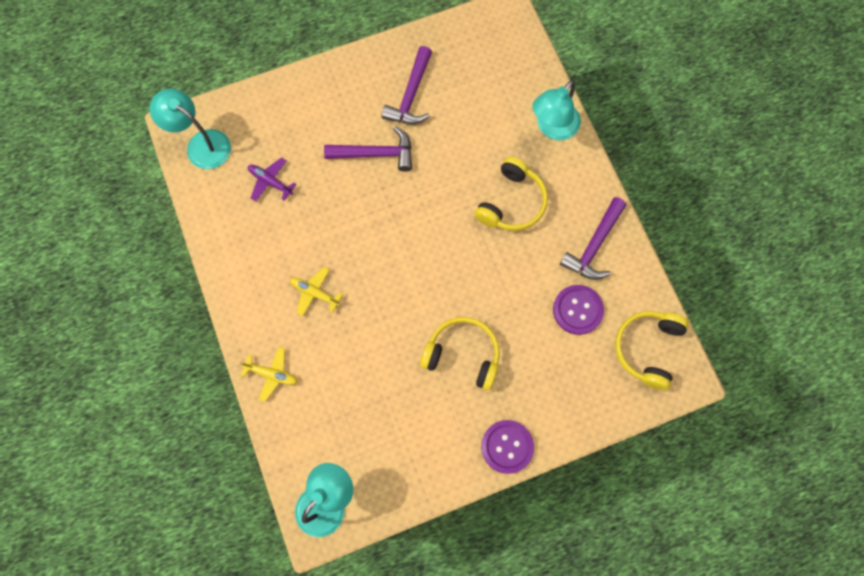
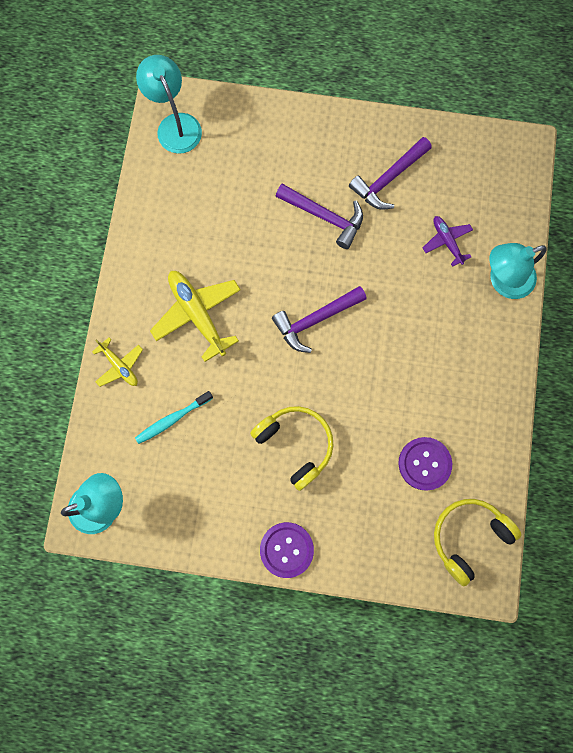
camera: 30 degrees right, 5 degrees up
(270, 182) = (216, 192): purple plane -> purple plane (446, 241)
(315, 293) = (197, 314): yellow plane -> yellow plane, size x1.77
(345, 393) = (173, 419): none -> turquoise toothbrush
(512, 202) = (422, 330): yellow headphones -> none
(594, 245) = (476, 412): purple hammer -> purple hammer (315, 319)

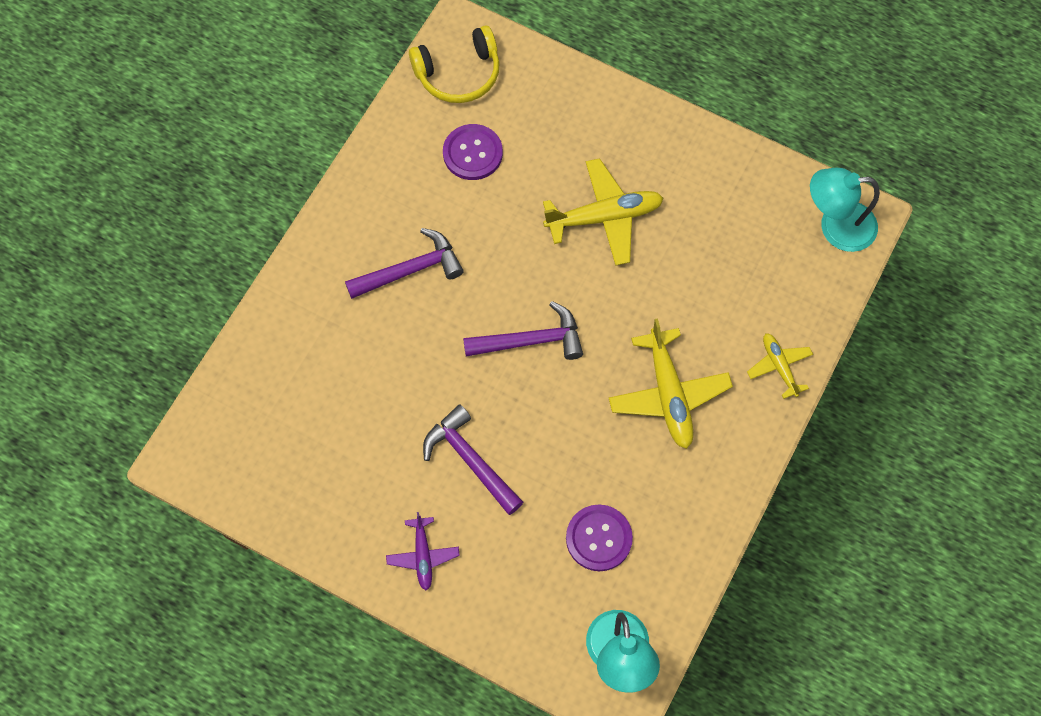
camera: 160 degrees left, 10 degrees down
(173, 419) = (733, 288): turquoise toothbrush -> none
(286, 549) = (651, 122): purple button -> purple button (599, 538)
(295, 444) = (604, 217): yellow headphones -> yellow plane
(388, 179) = (370, 480): purple hammer -> purple hammer (410, 270)
(446, 241) = (335, 377): purple plane -> purple plane (423, 556)
(503, 281) = (292, 310): turquoise lamp -> none

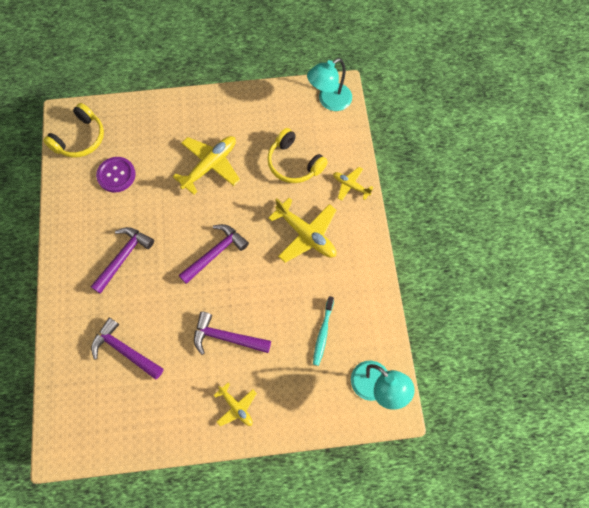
camera: 35 degrees left, 0 degrees up
(335, 391) = (125, 350): none -> purple hammer
(423, 556) = (236, 407): purple plane -> yellow plane
(599, 538) = (323, 333): purple button -> turquoise toothbrush
(722, 285) = (294, 163): none -> yellow headphones

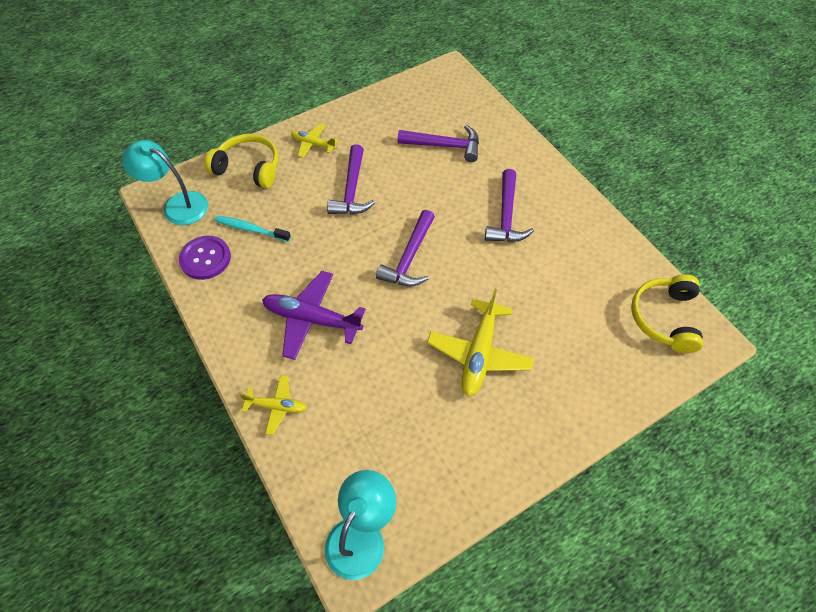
camera: 155 degrees right, 10 degrees down
(116, 175) = (584, 293): purple button -> purple button (205, 258)
(227, 337) = (352, 190): purple hammer -> purple hammer turned 105 degrees clockwise
(294, 163) = (369, 405): yellow headphones -> yellow headphones (248, 168)
(306, 235) = (311, 319): yellow plane -> purple plane
(323, 333) = (251, 229): turquoise toothbrush -> turquoise toothbrush turned 60 degrees counterclockwise

